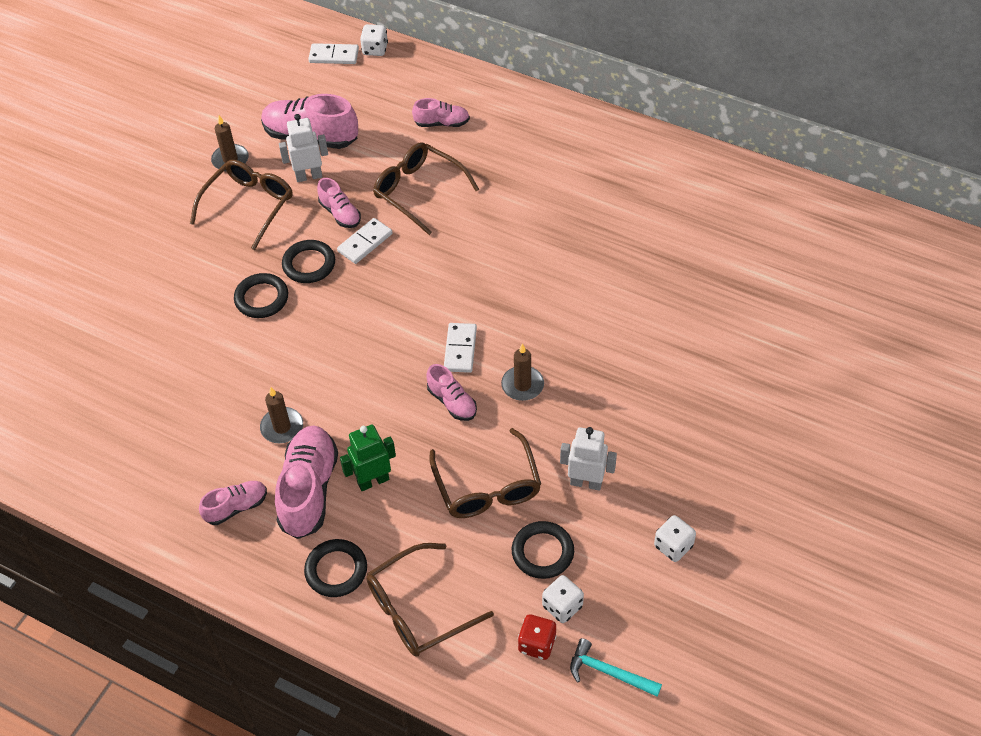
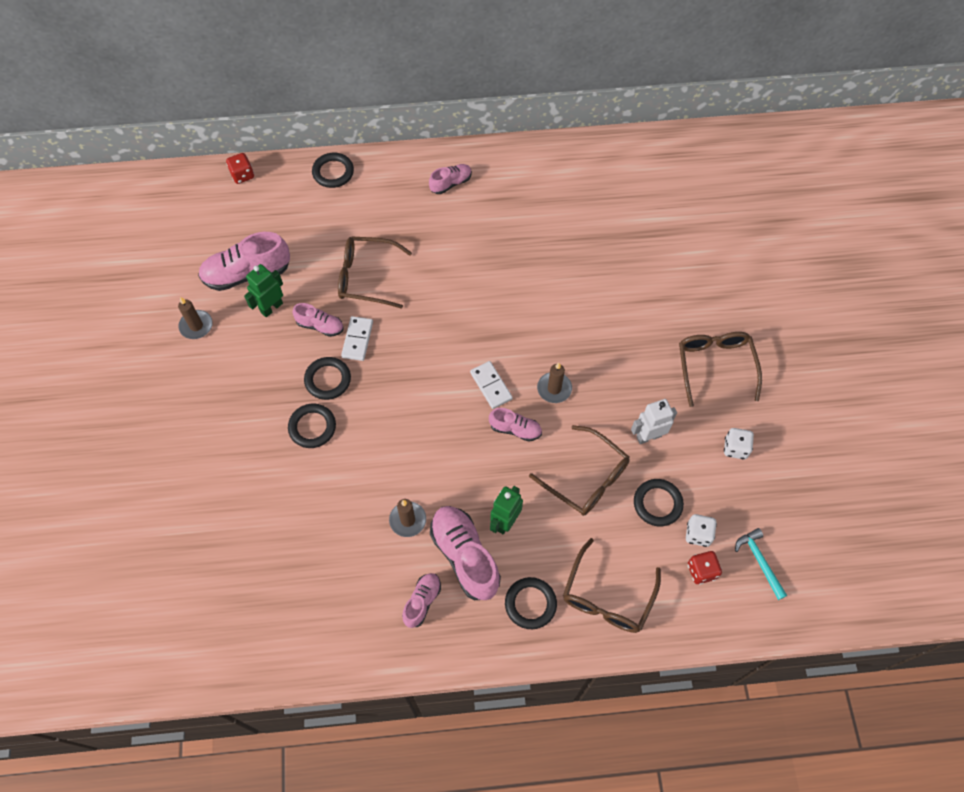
camera: 35 degrees left, 10 degrees up
(249, 205) = (242, 356): brown glasses -> brown glasses (715, 366)
(309, 176) = (271, 307): white robot -> green robot
(334, 56) = (213, 196): white domino -> none
(375, 49) = (242, 175): white dice -> red dice
(442, 123) = (342, 212): pink shoe -> pink shoe (451, 183)
(462, 84) = (333, 172): none -> black ring
(609, 672) = (759, 561): turquoise hammer -> turquoise hammer turned 75 degrees clockwise

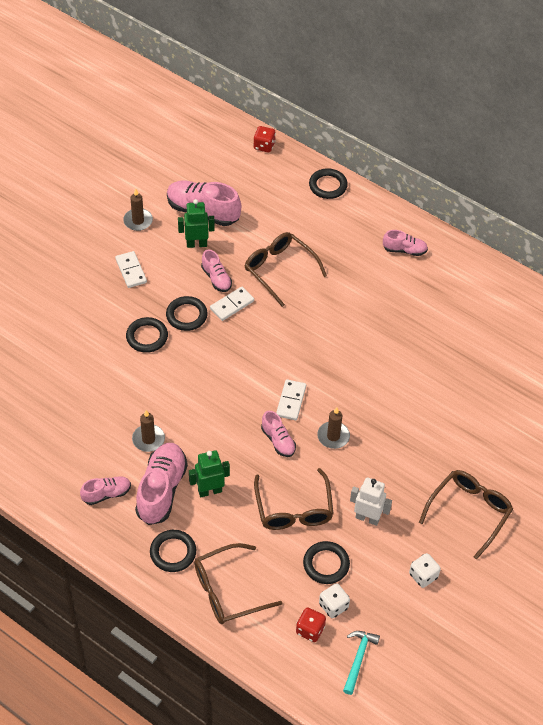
camera: 40 degrees right, 10 degrees down
(236, 377) = (131, 271): none -> white domino

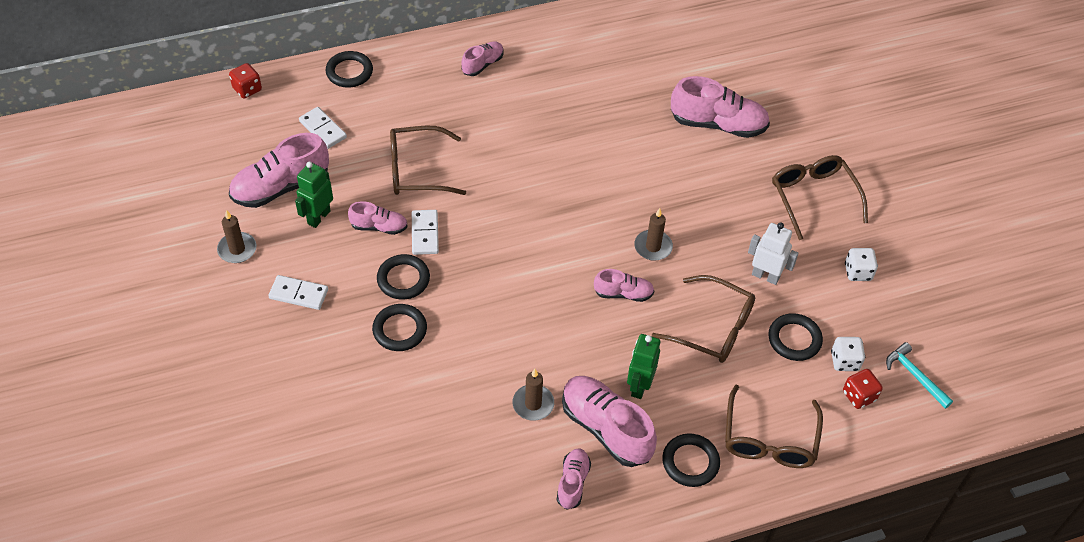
camera: 55 degrees left, 0 degrees up
(291, 401) = (584, 255): white domino -> white domino (323, 129)
(367, 518) = (765, 276): white robot -> white robot turned 60 degrees clockwise
(483, 416) = (718, 124): none -> pink shoe

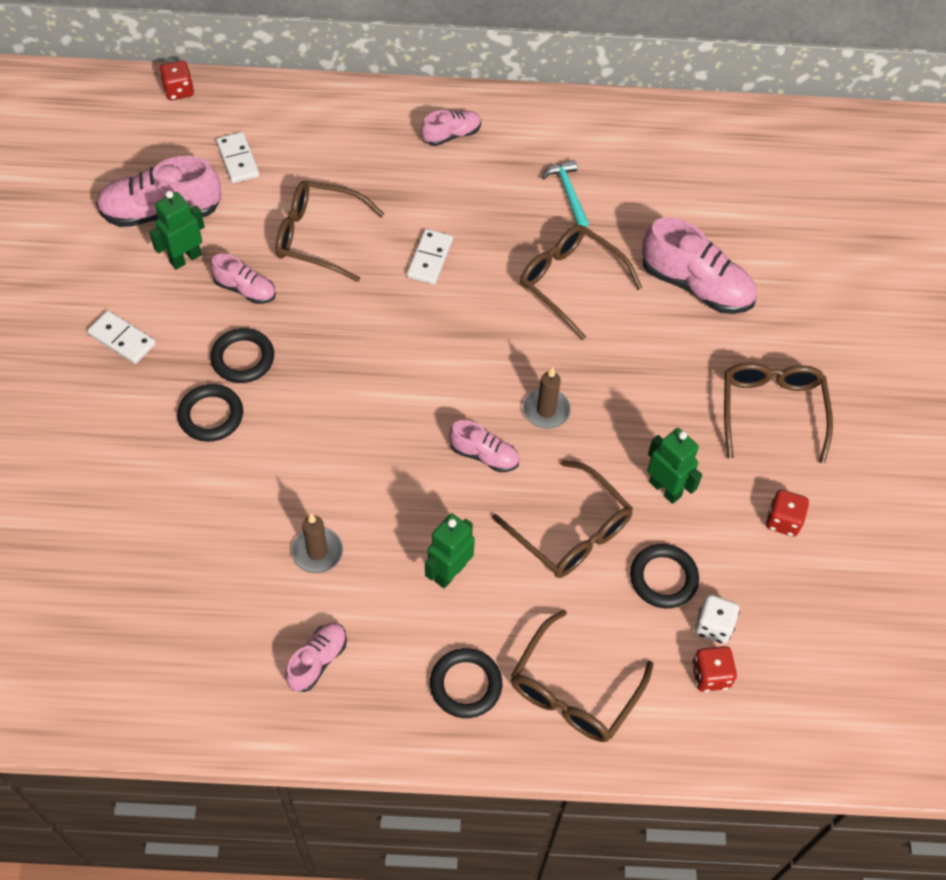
camera: 20 degrees right, 5 degrees up
(237, 249) = (82, 268): brown candle -> none
(349, 72) = (298, 102): black ring -> none
(425, 234) = (292, 313): white domino -> white domino (430, 259)
(606, 428) = (386, 610): pink shoe -> none
(625, 148) = (570, 282): none -> brown glasses
(765, 276) = (665, 489): white robot -> green robot
(858, 272) = (783, 521): white dice -> red dice
(915, 376) = (794, 674): turquoise hammer -> turquoise hammer (568, 193)

